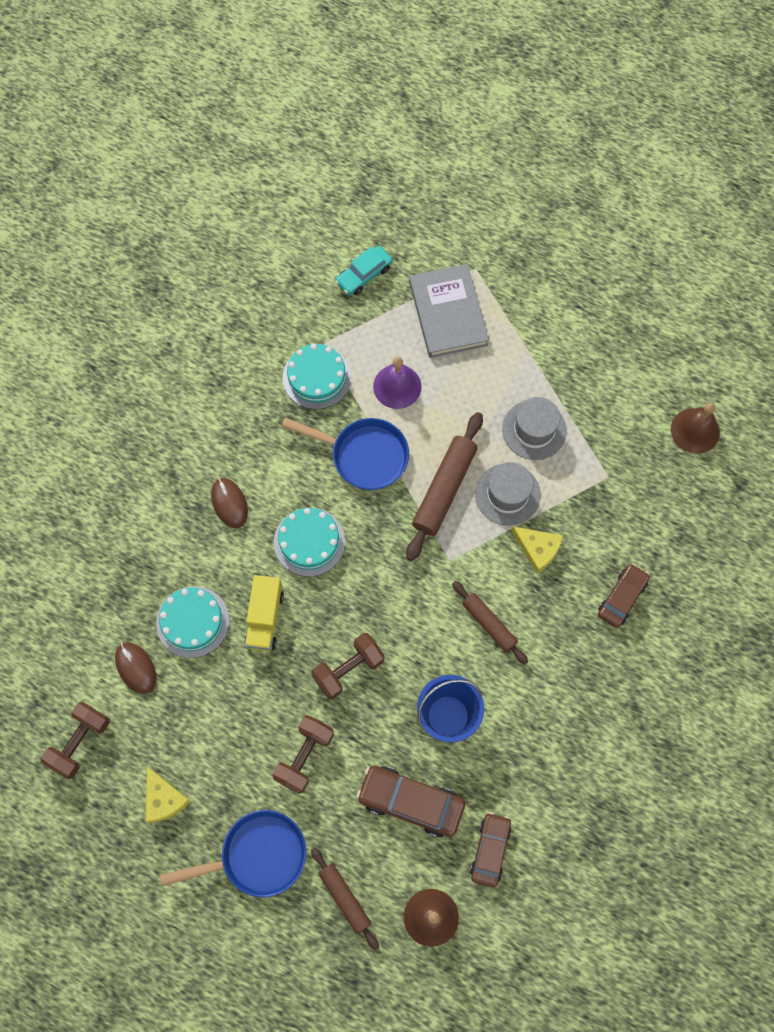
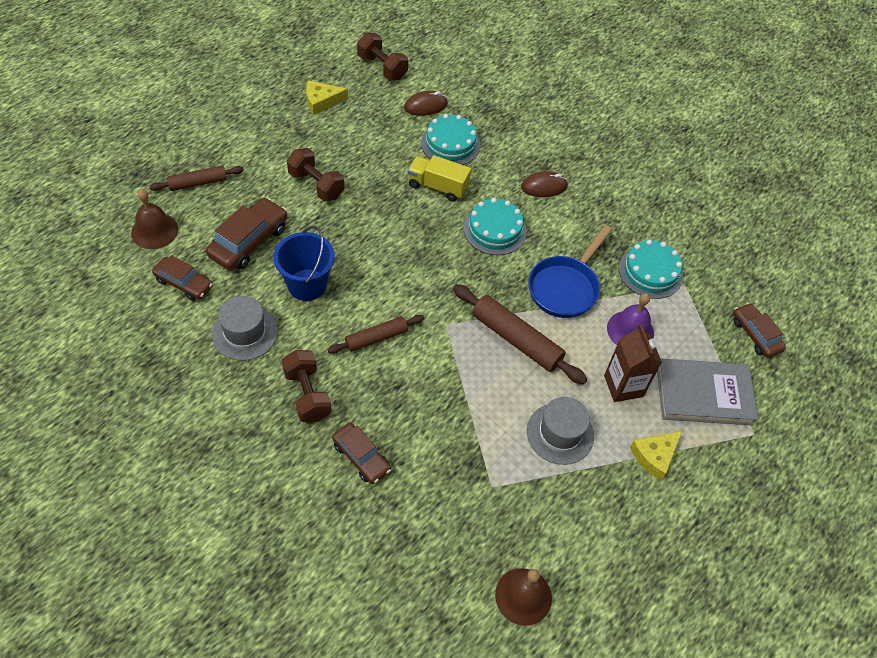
camera: 100 degrees right, 15 degrees down
(257, 856) = (255, 141): blue pan -> none
(348, 669) = (375, 229): brown dumbbell -> brown dumbbell (307, 394)
(364, 275) = (755, 335): turquoise car -> brown car
(463, 383) = (623, 386): none -> brown carton
(507, 494) = (497, 389): grey hat -> grey hat (245, 333)
(537, 549) = (434, 398): yellow cheese -> yellow cheese (655, 456)

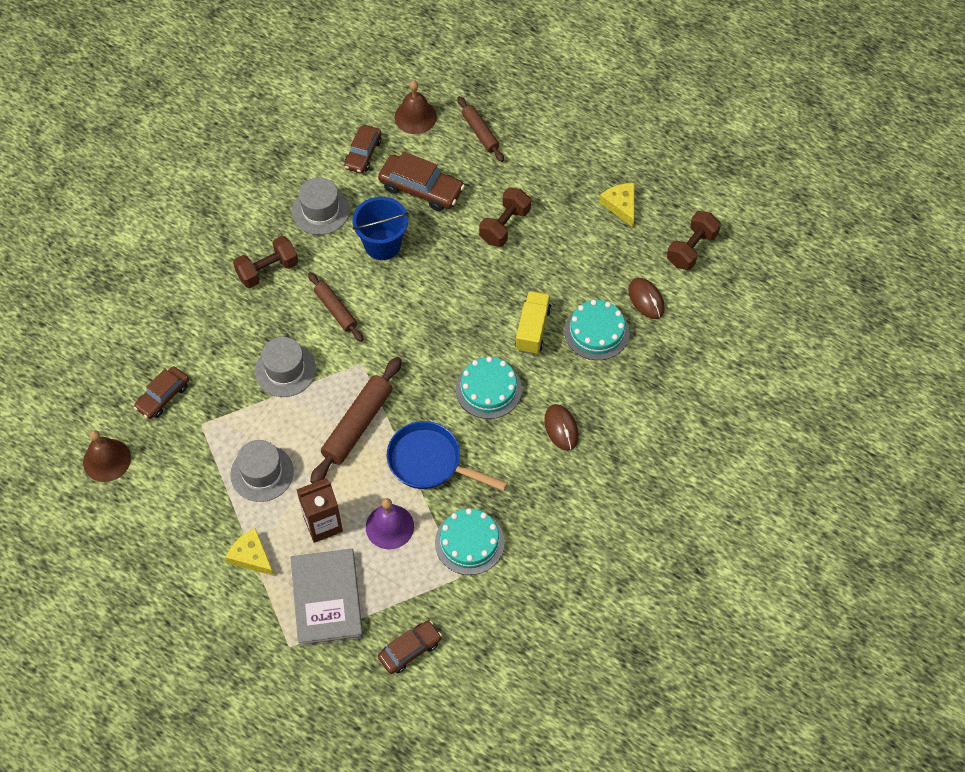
camera: 85 degrees right, 5 degrees up
(361, 457) = (214, 321): brown car -> brown car (163, 396)
(439, 395) = (285, 370): none -> grey hat

